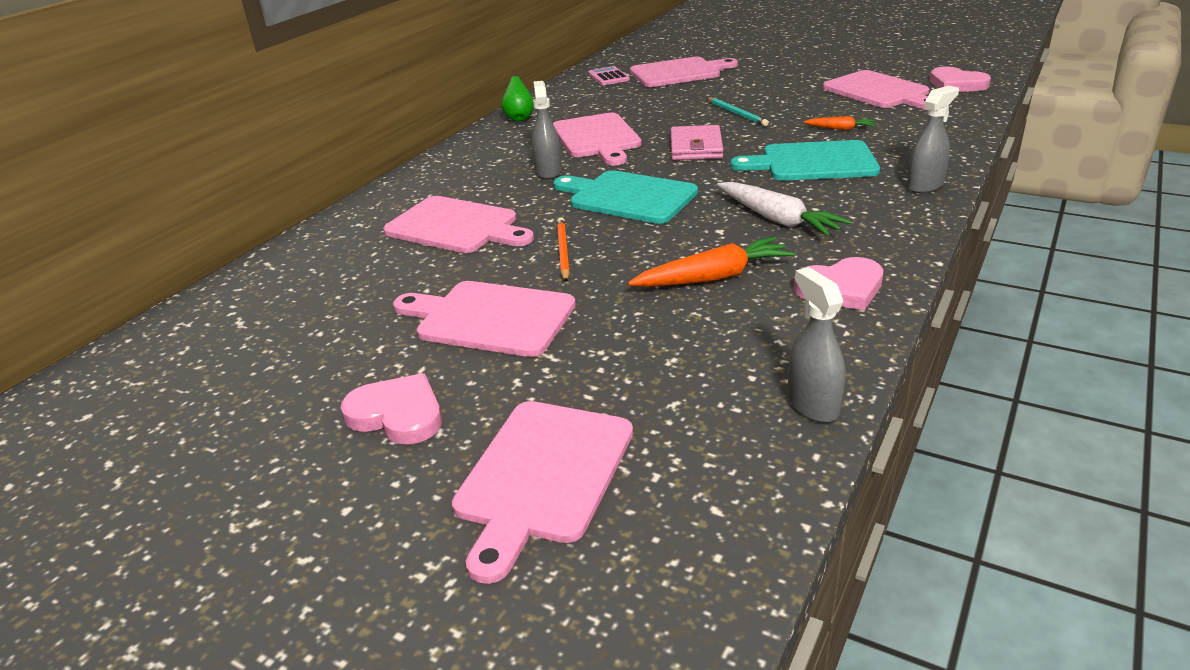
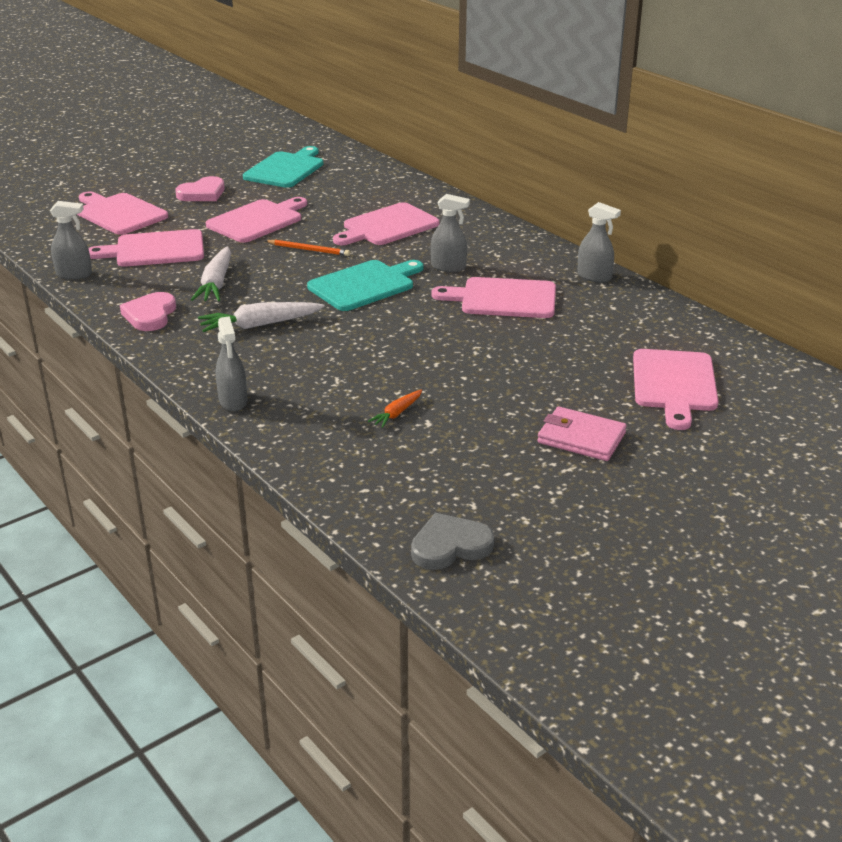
camera: 110 degrees right, 0 degrees up
(519, 118) = (594, 277): green pear -> grey spray bottle
(608, 77) = (693, 342): pink calculator -> none
(696, 147) = (432, 333): pink wallet -> pink wallet (581, 438)
(713, 277) = (216, 283): orange carrot -> white carrot
(737, 113) = (497, 376): turquoise pencil -> none
(813, 162) = (337, 372): turquoise cutting board -> turquoise cutting board (286, 169)
(879, 91) = (480, 481): pink cutting board -> pink cutting board (155, 250)
(956, 84) = (450, 546): pink heart -> grey heart

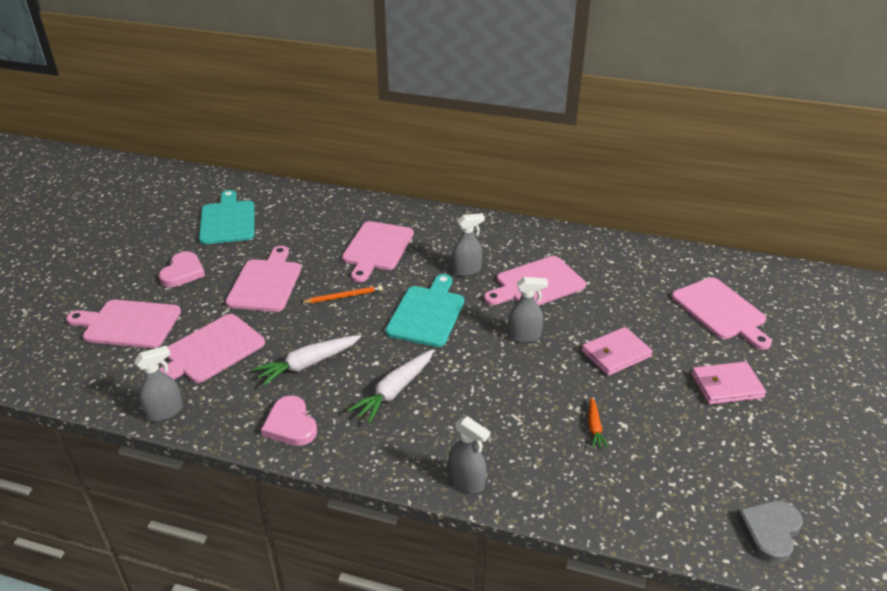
camera: 35 degrees left, 5 degrees up
(216, 283) = (308, 364): white carrot -> white carrot turned 90 degrees clockwise
(501, 374) = (616, 354): none -> pink wallet
(594, 277) = (569, 239): grey spray bottle -> grey spray bottle (524, 336)

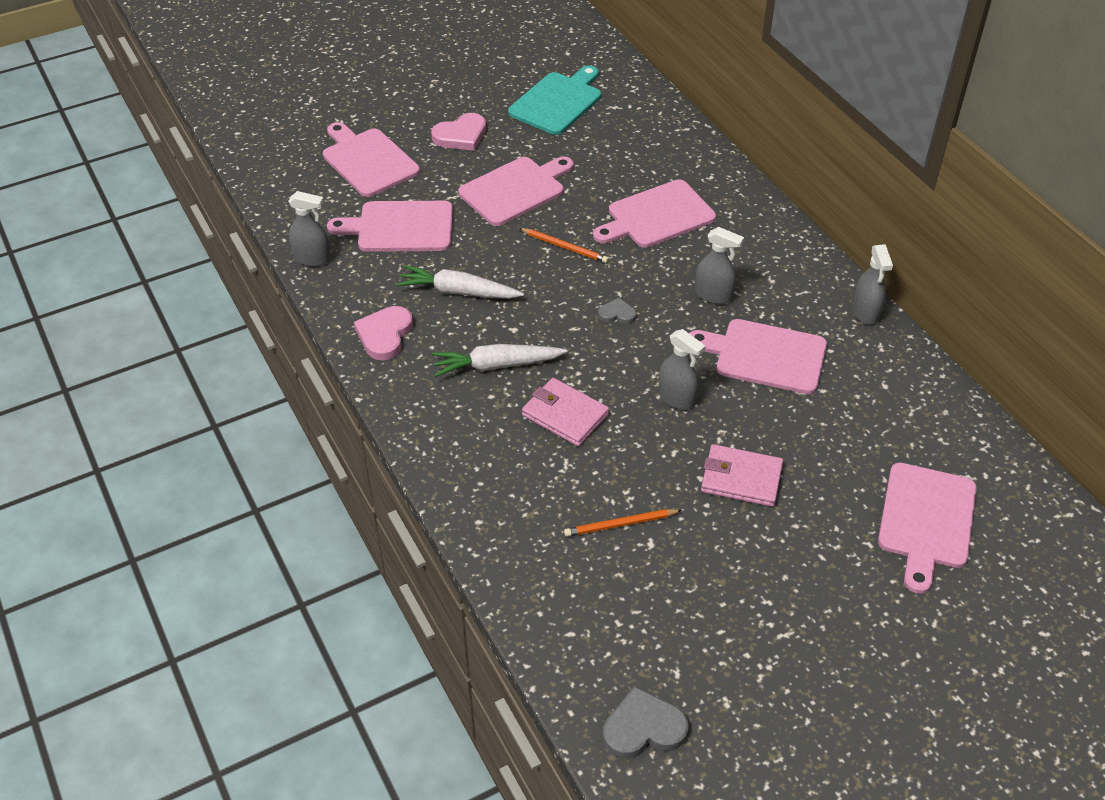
camera: 45 degrees right, 10 degrees up
(427, 313) = (617, 314): turquoise cutting board -> grey heart
(466, 481) = (455, 482): grey spray bottle -> grey spray bottle (865, 312)
(594, 427) = (620, 524): orange carrot -> orange pencil
(726, 386) = (807, 590): pink wallet -> pink wallet (565, 415)

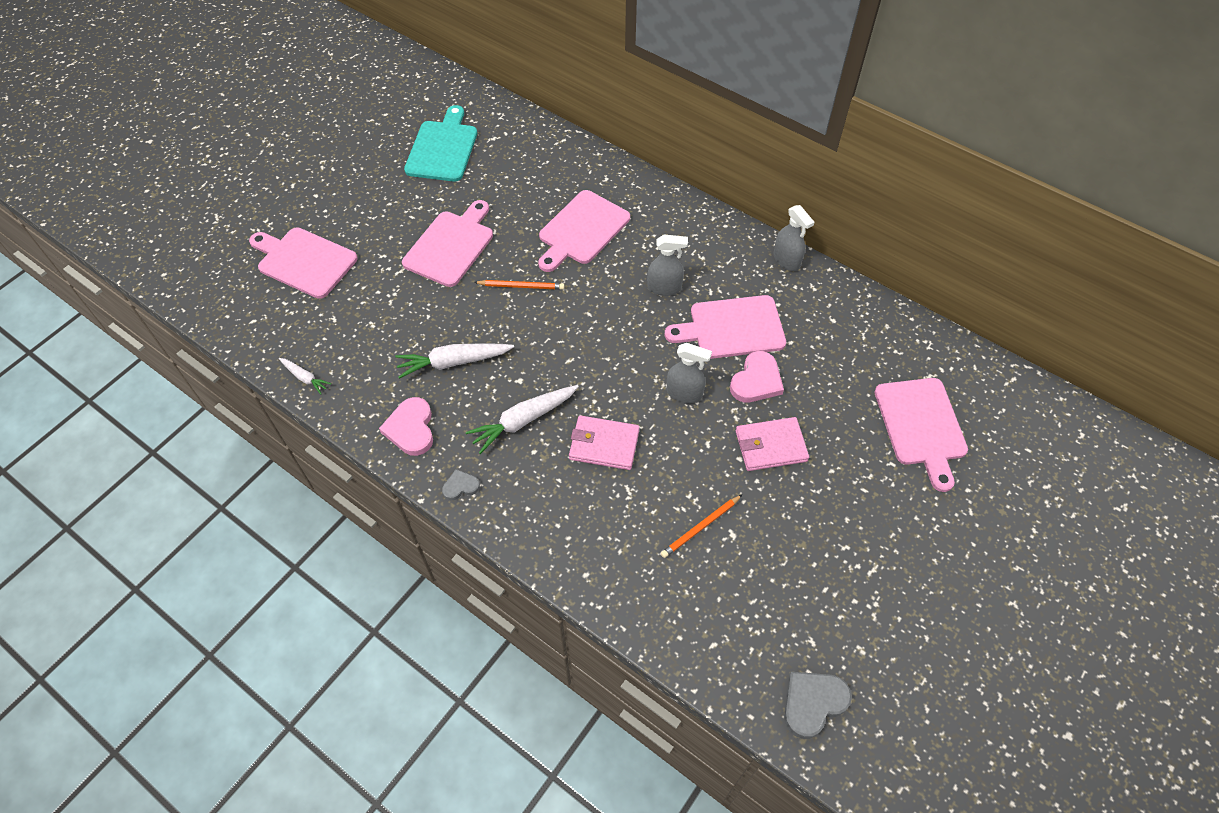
camera: 25 degrees left, 10 degrees up
(312, 259) = (305, 378): grey spray bottle -> white carrot
(400, 227) = (368, 317): pink cutting board -> none
(461, 135) = (375, 209): pink heart -> pink heart (756, 380)
(617, 314) = (597, 333): grey heart -> grey heart (460, 486)

